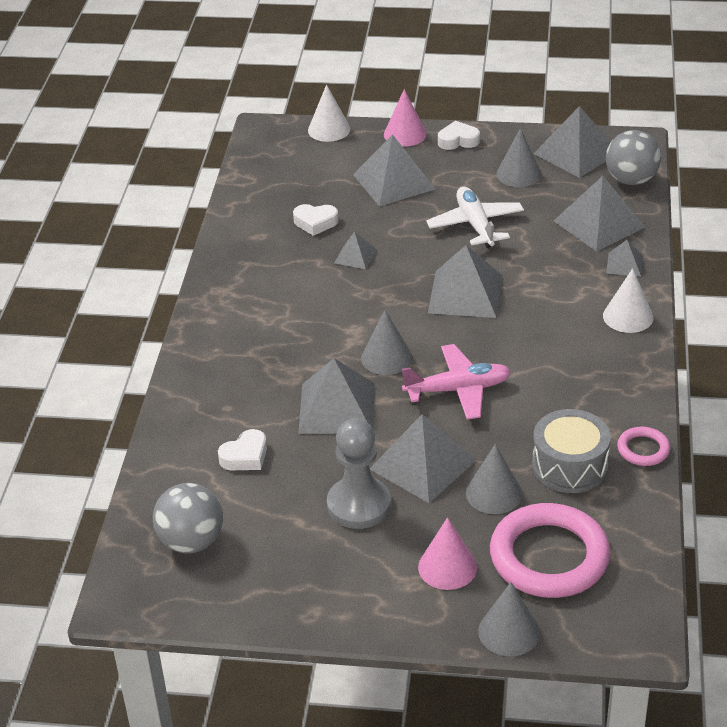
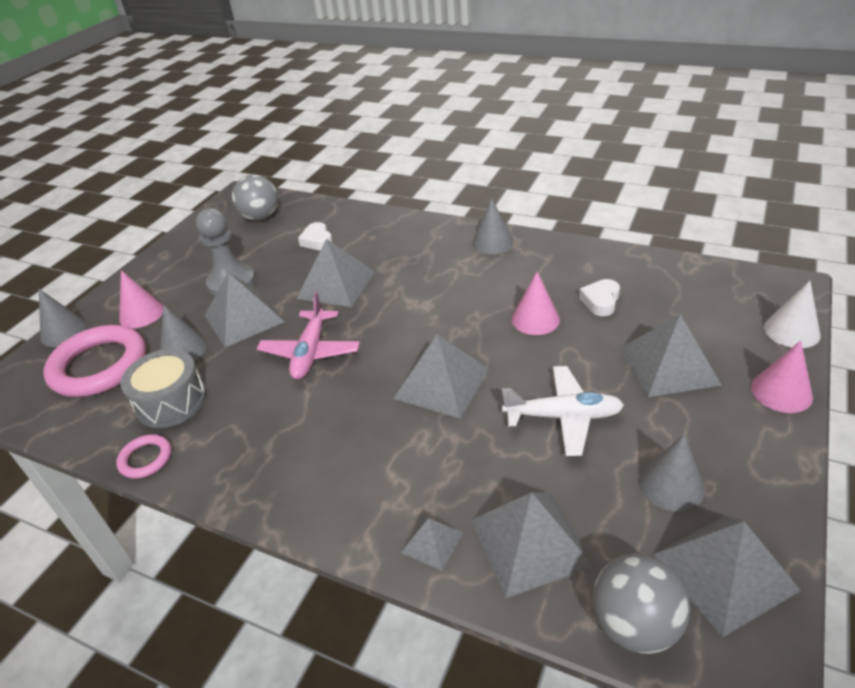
camera: 110 degrees right, 0 degrees up
(355, 256) = (535, 319): grey pyramid -> pink cone
(386, 358) = (378, 318): grey cone -> grey cone (492, 242)
(458, 140) = (764, 440): white heart -> none
(628, 316) = (334, 512): white cone -> none

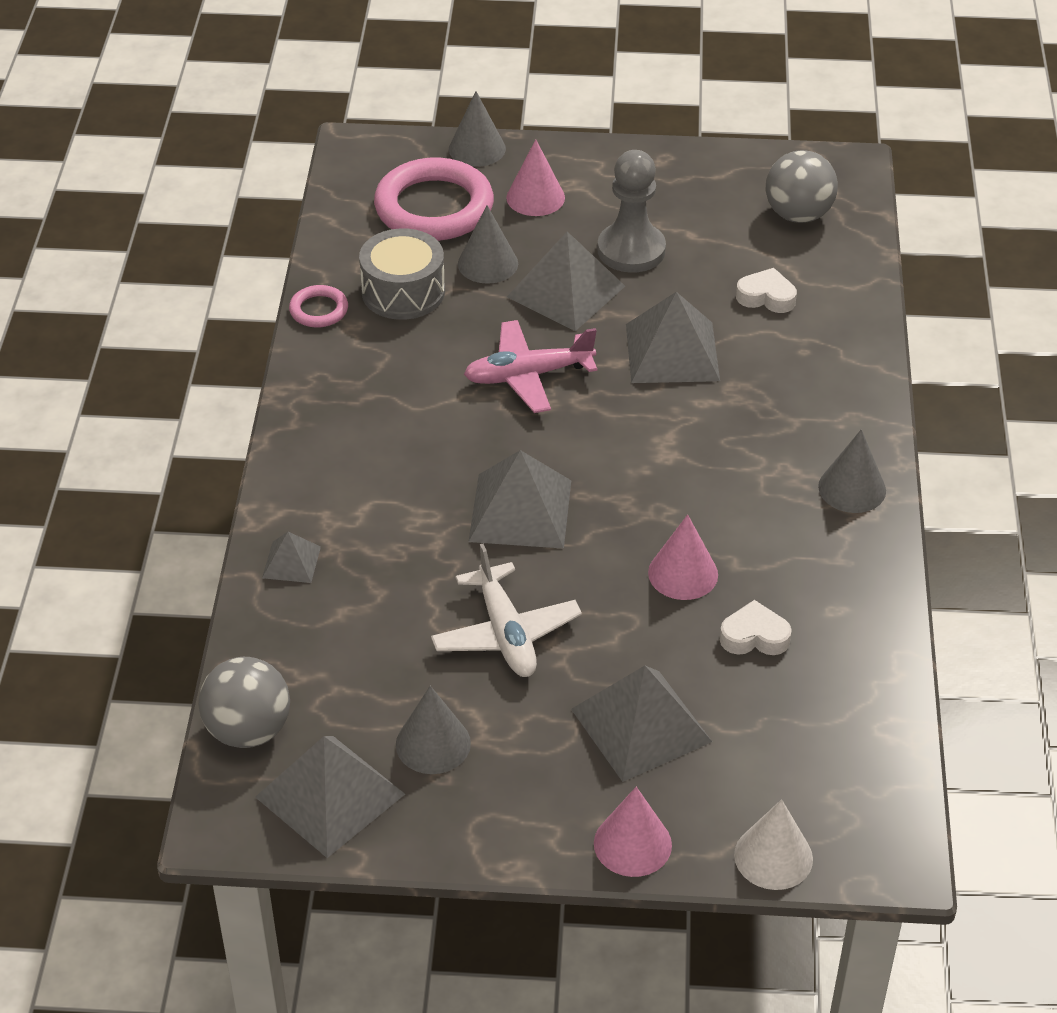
camera: 65 degrees right, 5 degrees up
(317, 241) = (766, 297): white heart -> white heart turned 60 degrees clockwise
(530, 542) = (316, 637): grey pyramid -> none

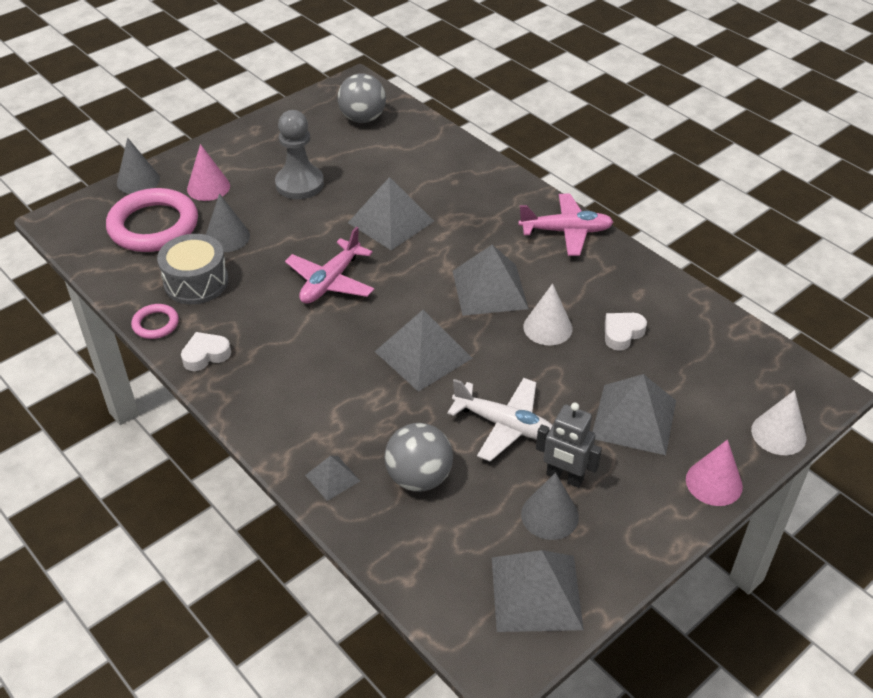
camera: 45 degrees left, 0 degrees up
(248, 730) = (440, 596): grey ball -> grey ball (419, 478)
(494, 723) = (564, 477): none -> grey robot
(566, 291) = (292, 225): grey pyramid -> grey pyramid (489, 289)
(683, 573) = (547, 327): pink cone -> white cone
(766, 297) = (401, 166): white heart -> white heart (206, 355)
(852, 488) = (566, 231): grey cone -> pink plane

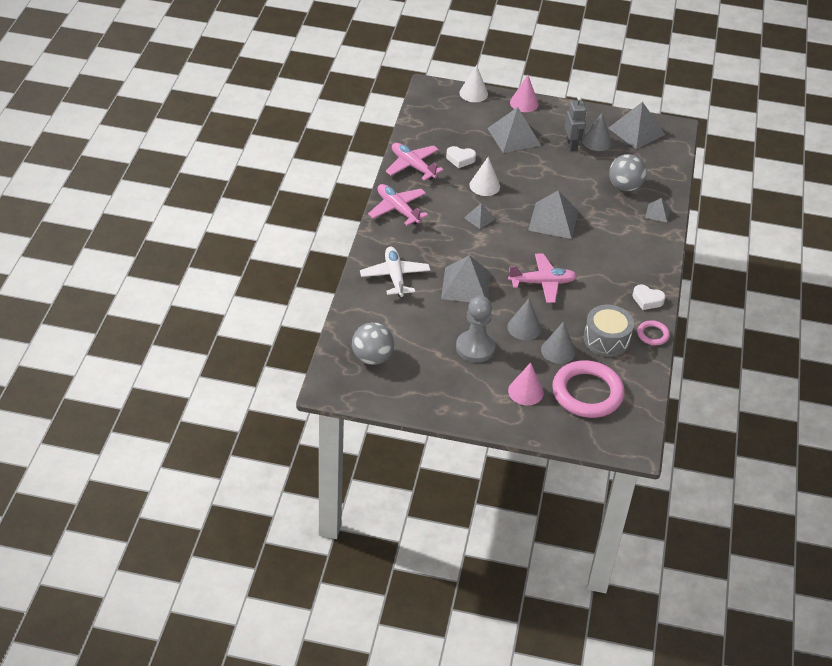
camera: 130 degrees left, 0 degrees up
(138, 181) = (558, 434): grey cone -> grey cone (524, 327)
(489, 289) = (479, 218): grey pyramid -> grey pyramid, size x0.51
(504, 425) = (564, 174): white plane -> white plane (395, 276)
(641, 282) = (413, 166): none -> pink plane

